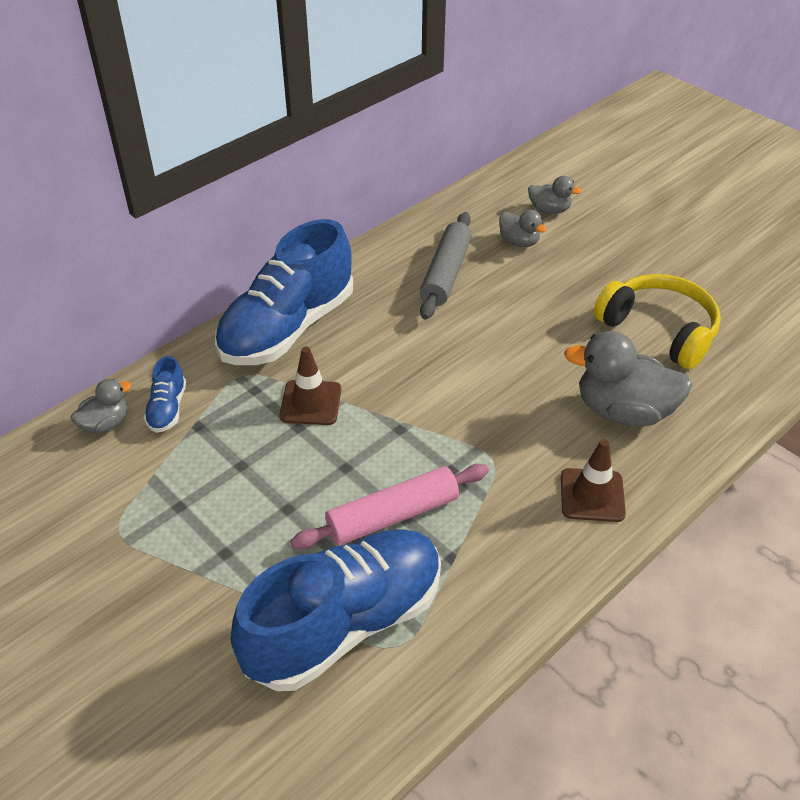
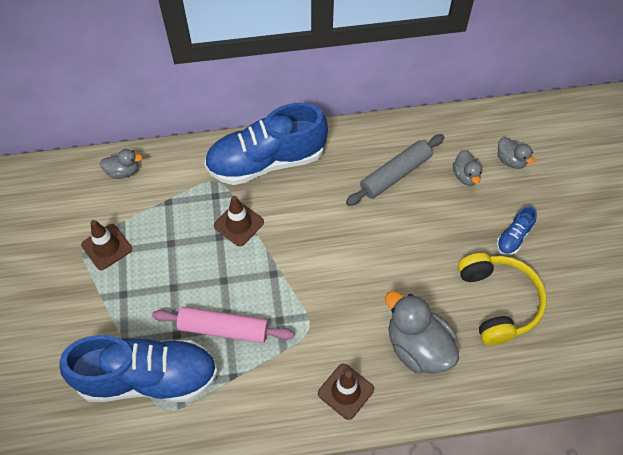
camera: 35 degrees right, 15 degrees up
(154, 514) = (107, 247): none -> brown traffic cone
(167, 409) = (161, 180): blue shoe -> blue shoe (513, 237)

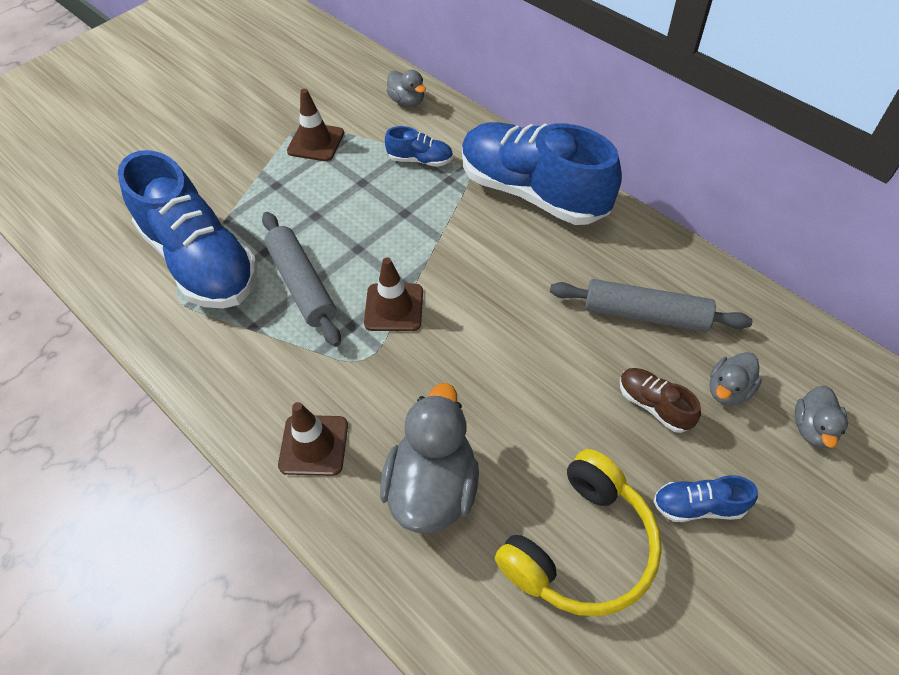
camera: 55 degrees right, 5 degrees down
(183, 199) = (420, 160): none -> blue shoe
(224, 329) = (302, 284): pink rolling pin -> grey rolling pin
(238, 224) = (435, 218): brown traffic cone -> brown traffic cone (394, 307)
(449, 213) = (654, 405): none -> brown shoe

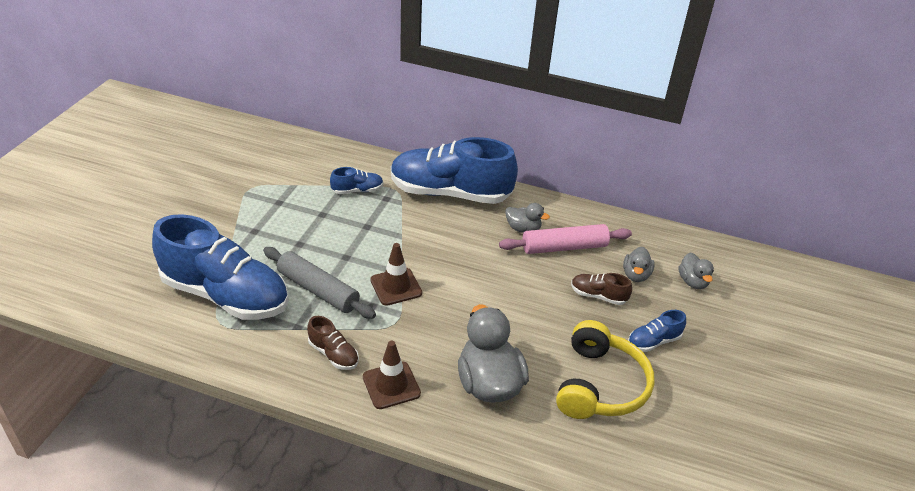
camera: 30 degrees left, 15 degrees down
(272, 378) = (333, 354): none -> brown shoe
(316, 142) = (268, 196): brown traffic cone -> none
(407, 101) = (323, 154): grey duck -> grey duck (523, 229)
(645, 314) = (564, 247): grey rolling pin -> pink rolling pin

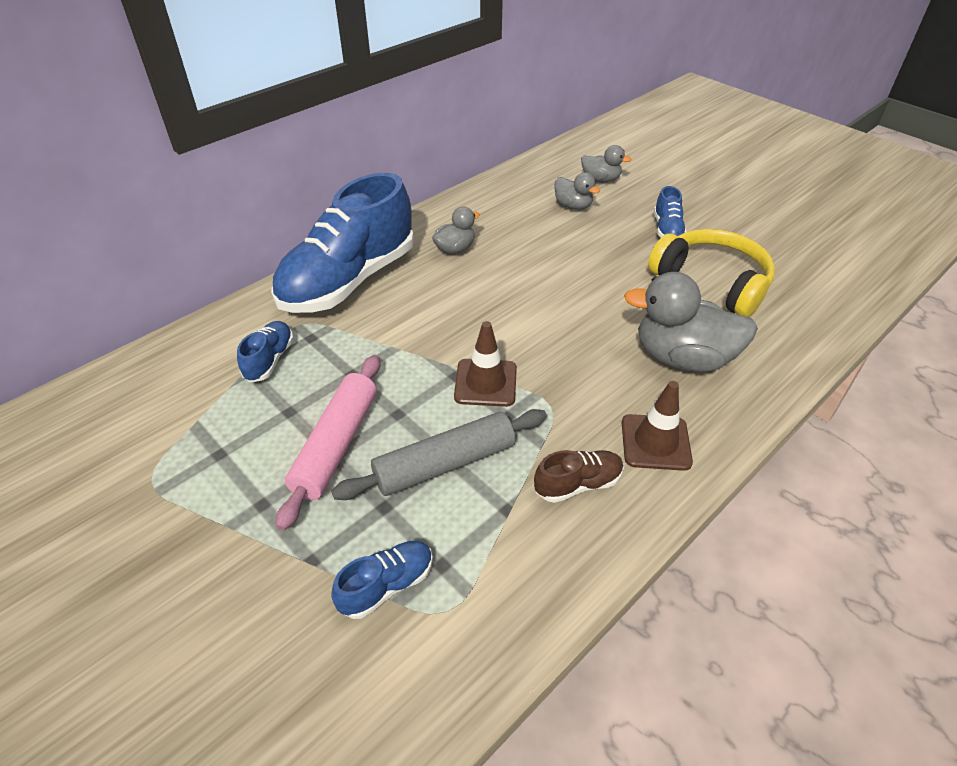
camera: 60 degrees left, 5 degrees up
(225, 295) = (387, 585): blue shoe -> blue shoe, size x0.42
(564, 247) = (504, 233): pink rolling pin -> pink rolling pin (336, 445)
(598, 296) = (589, 238): brown shoe -> none

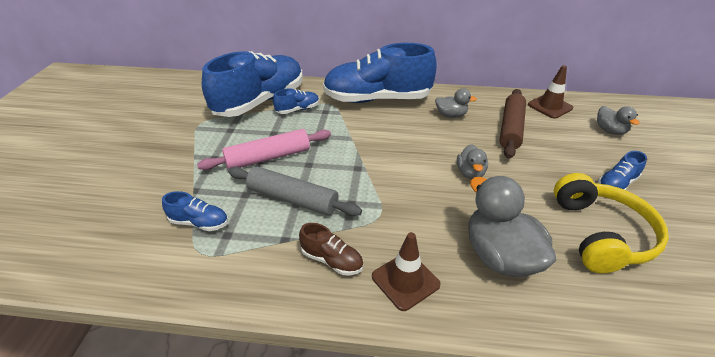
camera: 50 degrees right, 5 degrees down
(195, 386) = (260, 101): none -> blue shoe
(485, 383) = (366, 181): brown traffic cone -> brown traffic cone (550, 106)
(527, 228) = (511, 128): none -> brown rolling pin
(573, 206) = (562, 134): grey duck -> grey duck (470, 173)

